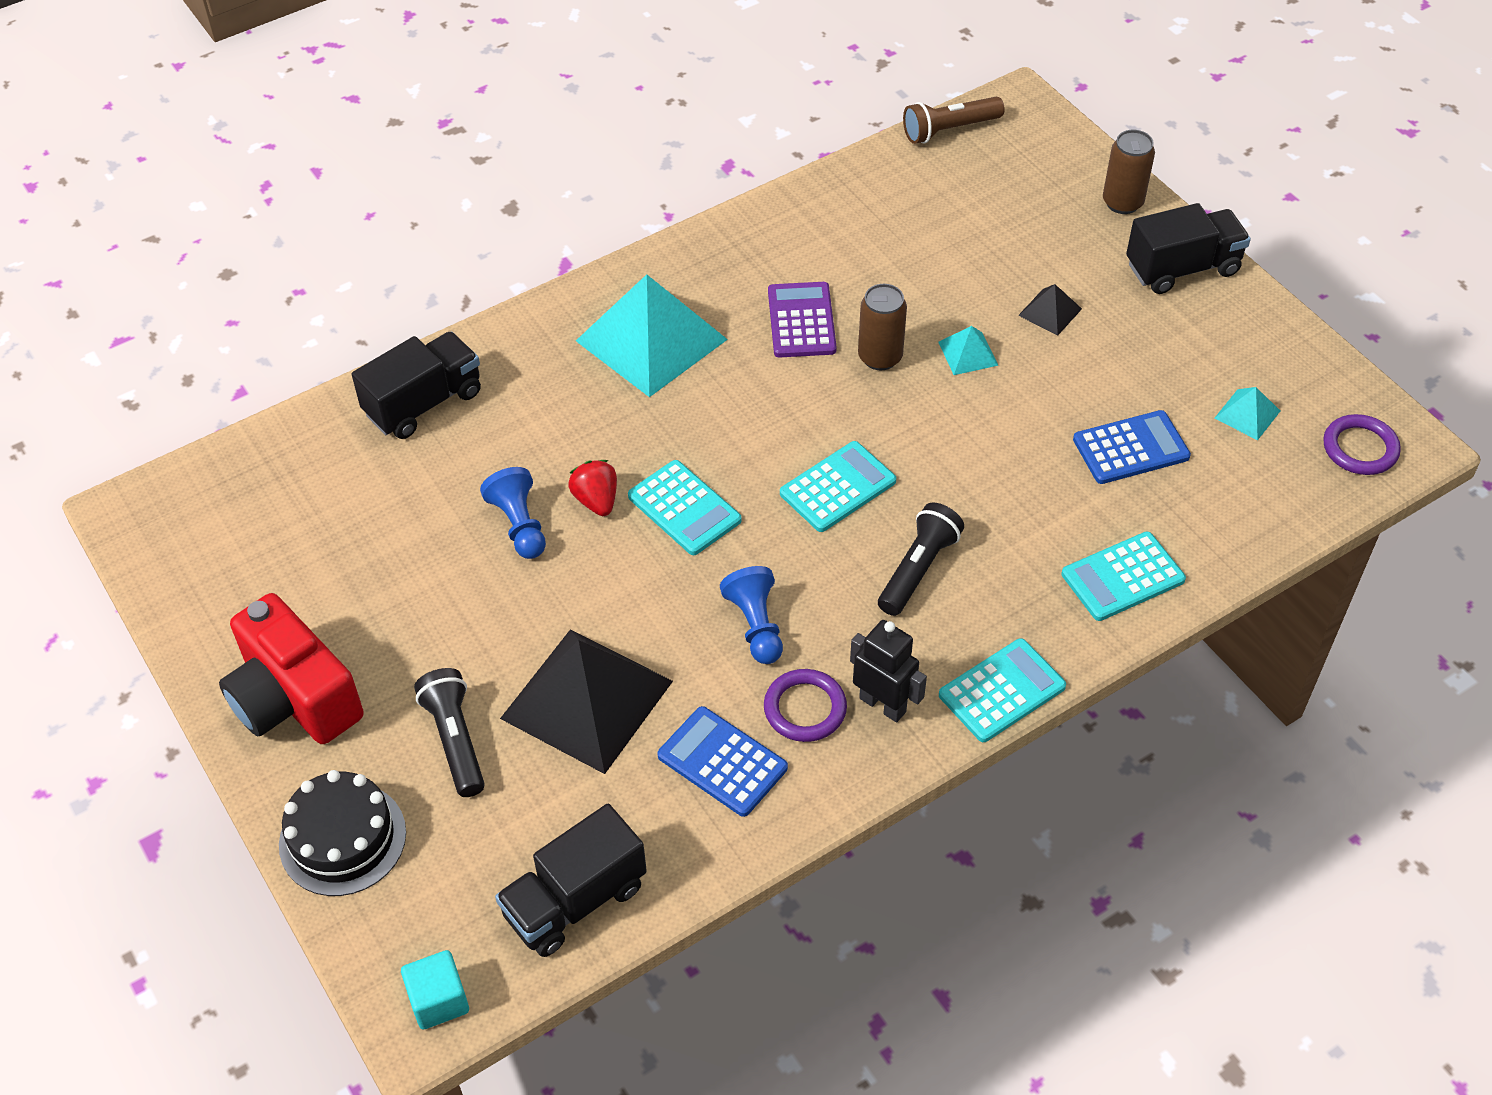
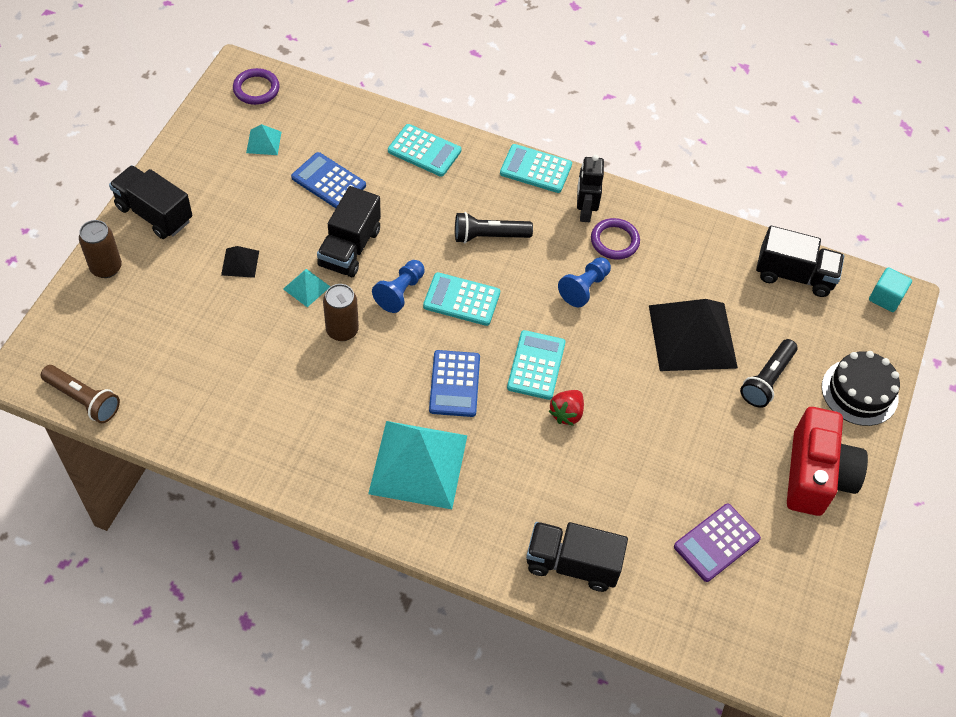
camera: 130 degrees left, 5 degrees up
(519, 525) = (616, 442): blue pawn -> blue pawn (400, 292)
(722, 762) = (673, 258): blue calculator -> blue calculator (455, 384)
(801, 321) = (340, 388): purple calculator -> purple calculator (716, 543)
(1001, 419) = (350, 248): none -> black truck

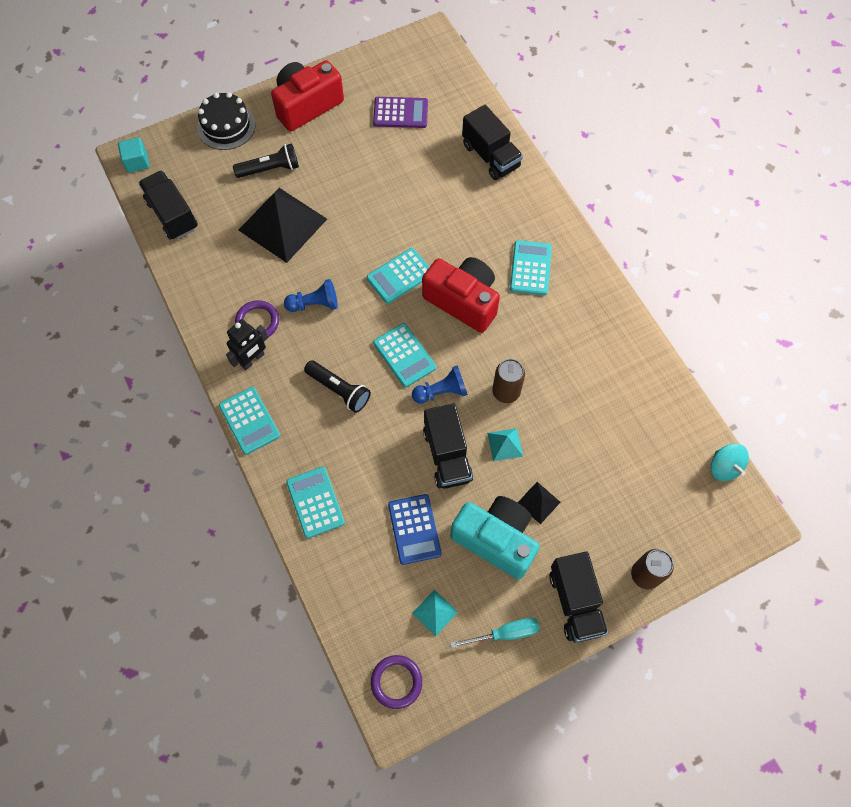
camera: 135 degrees left, 10 degrees up
(83, 399) = (724, 467): brown flashlight -> turquoise spinning top
(197, 161) = (505, 633): none -> turquoise screwdriver
(255, 215) = (496, 539): none -> turquoise camera
(350, 248) = (447, 455): black truck -> black truck turned 105 degrees clockwise
(418, 464) = (530, 268): turquoise pyramid -> turquoise calculator
(455, 384) = (463, 301): blue calculator -> red camera
(566, 413) = (411, 234): red strawberry -> none

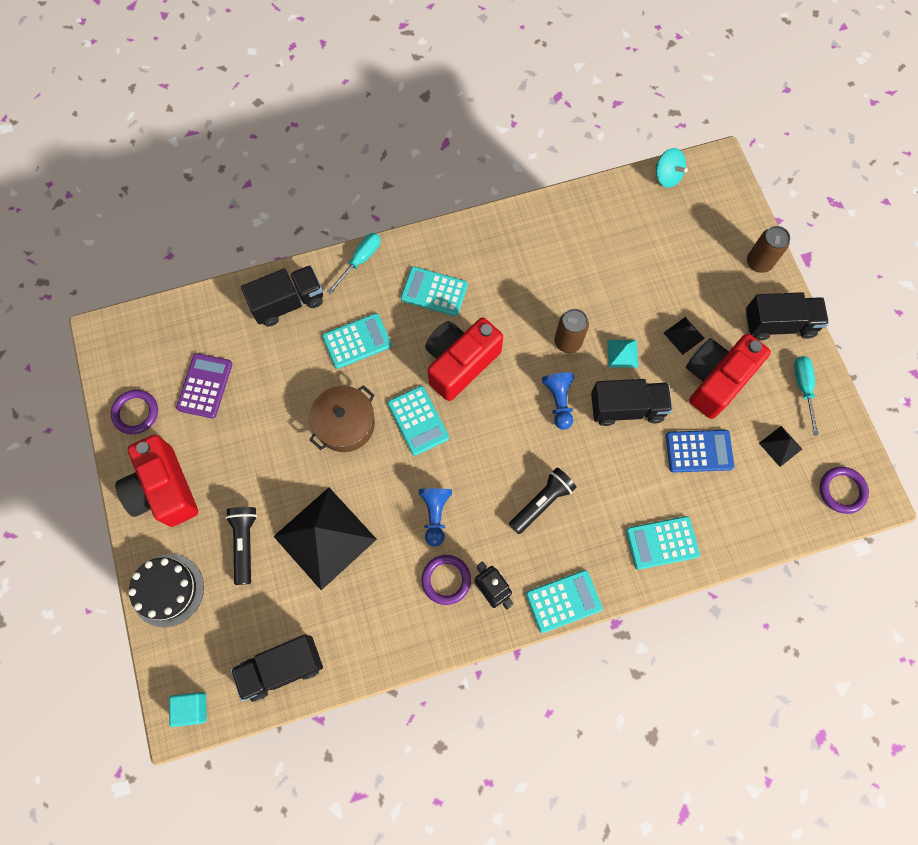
camera: 80 degrees left, 5 degrees up
(368, 72) = (136, 413): none -> purple ring
(386, 220) = (345, 424): none -> brown pot
(404, 355) = (512, 430): turquoise calculator -> turquoise calculator (357, 341)
(435, 612) = (780, 446): turquoise pyramid -> black pyramid
(496, 539) = (716, 379): turquoise camera -> red camera
(547, 203) = (360, 260): none -> turquoise screwdriver
(724, 467) = (667, 176): turquoise spinning top -> turquoise spinning top turned 60 degrees clockwise

